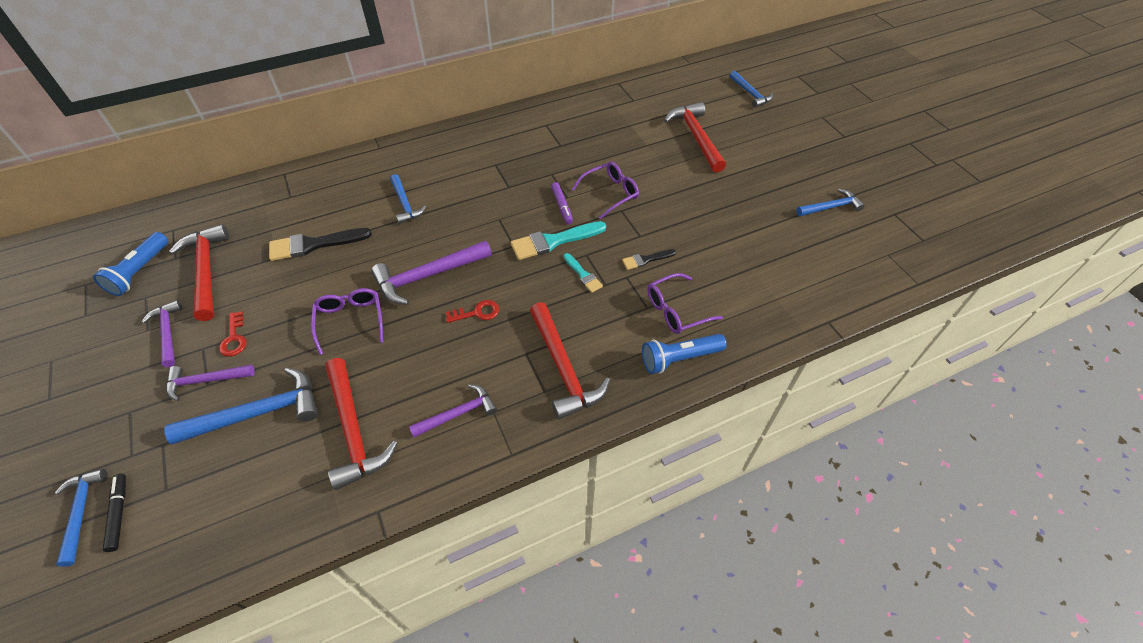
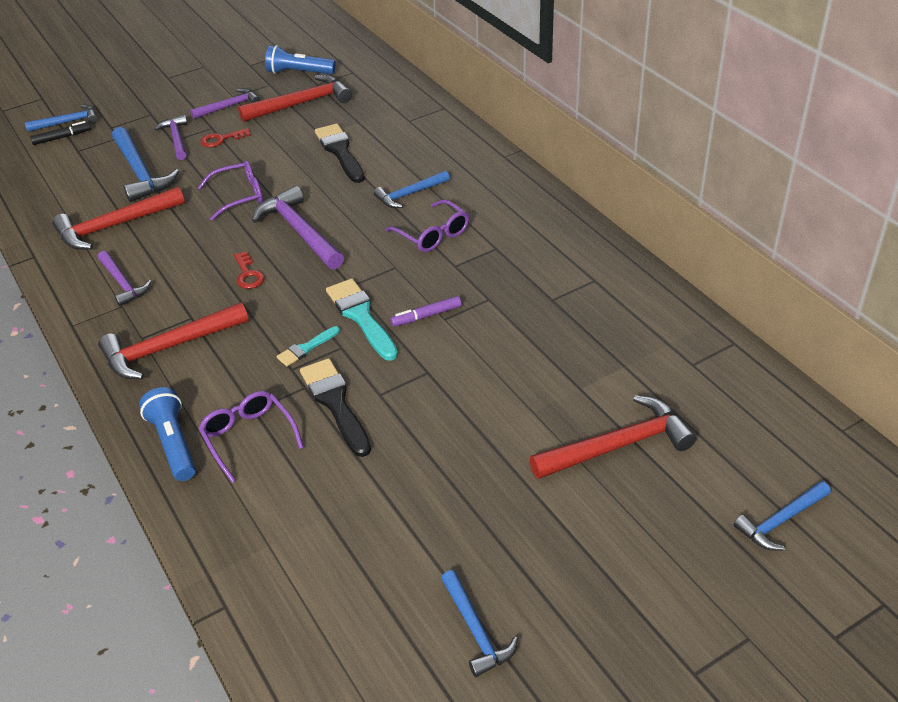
camera: 85 degrees right, 10 degrees down
(610, 193) = (459, 358): purple glasses -> purple glasses (433, 235)
(646, 259) = (335, 403): black brush -> black brush, size x1.80

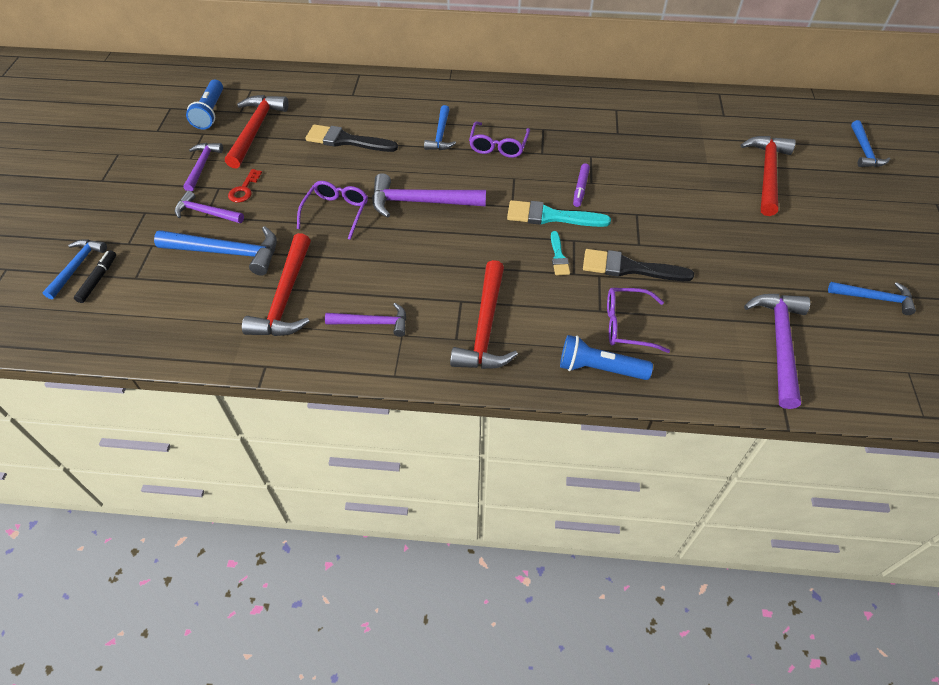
camera: 55 degrees left, 10 degrees up
(248, 274) = (441, 249): red key -> none
(299, 73) = (210, 112): blue flashlight -> blue flashlight turned 45 degrees counterclockwise
(319, 567) = (779, 343): none -> purple hammer
(433, 235) = (498, 146): purple glasses -> purple glasses turned 105 degrees clockwise

